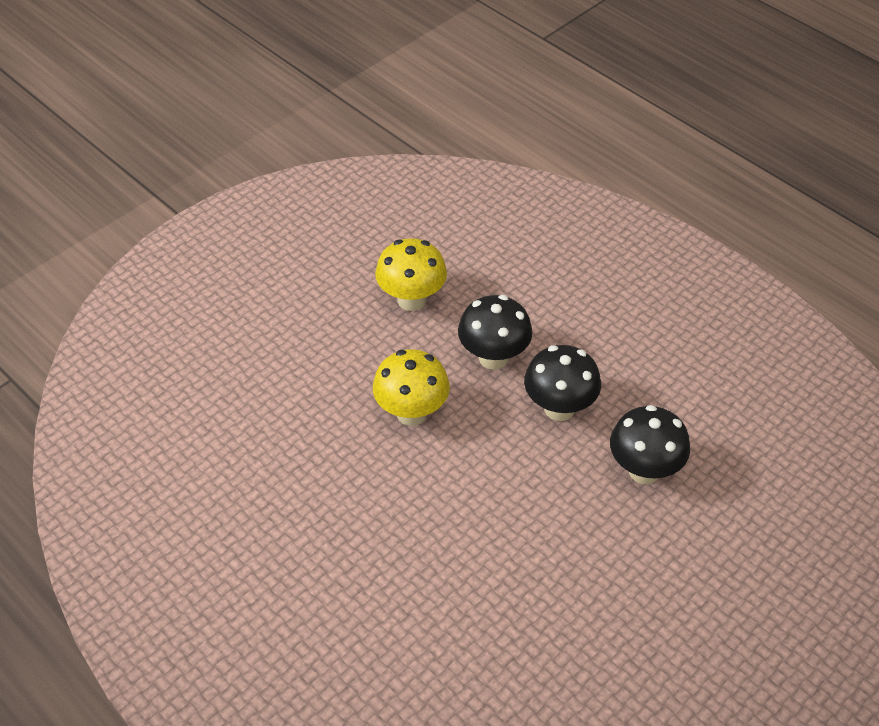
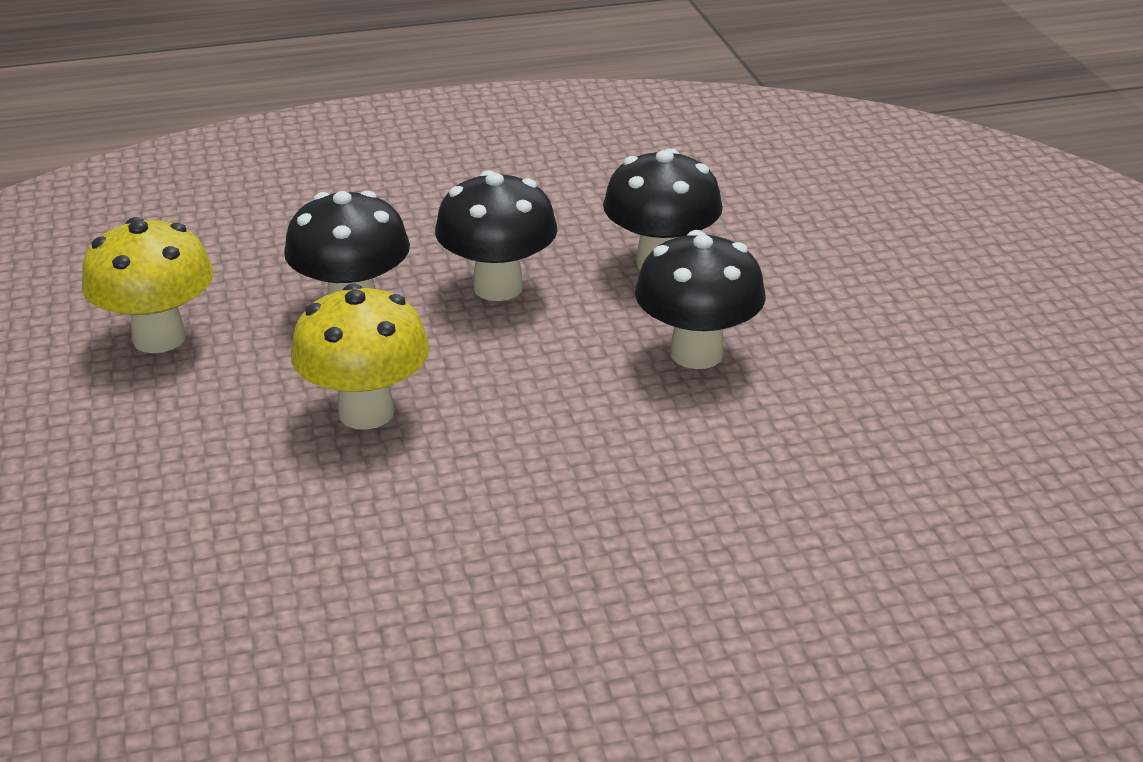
camera: 60 degrees left, 15 degrees down
(565, 529) = (696, 354): none -> black mushroom

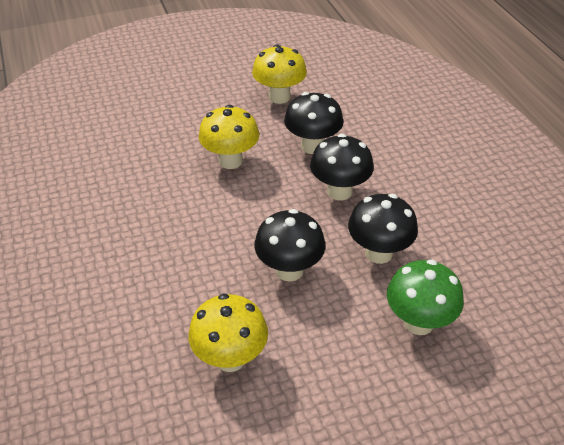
camera: 85 degrees right, 10 degrees up
(807, 244) = (418, 322): none -> green mushroom
(898, 424) = (230, 358): none -> yellow mushroom

